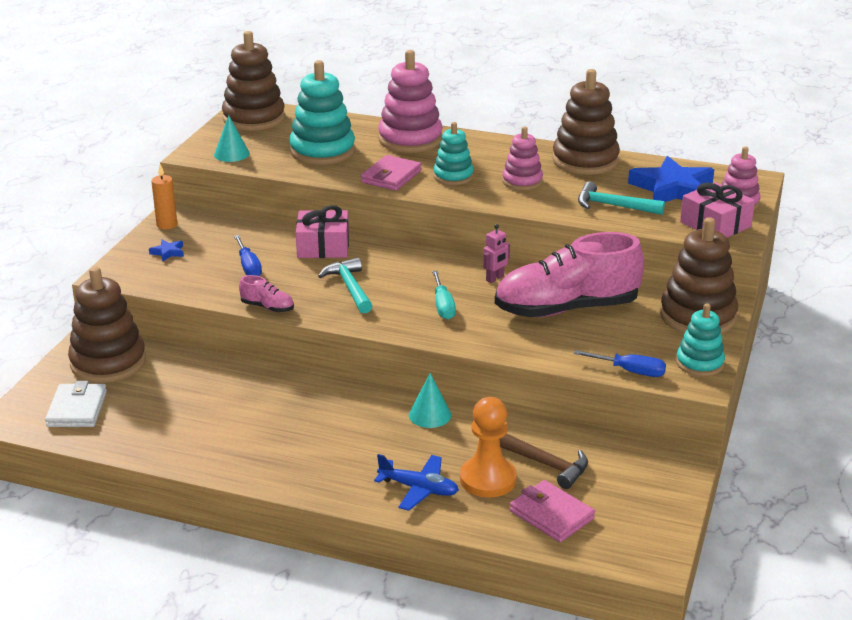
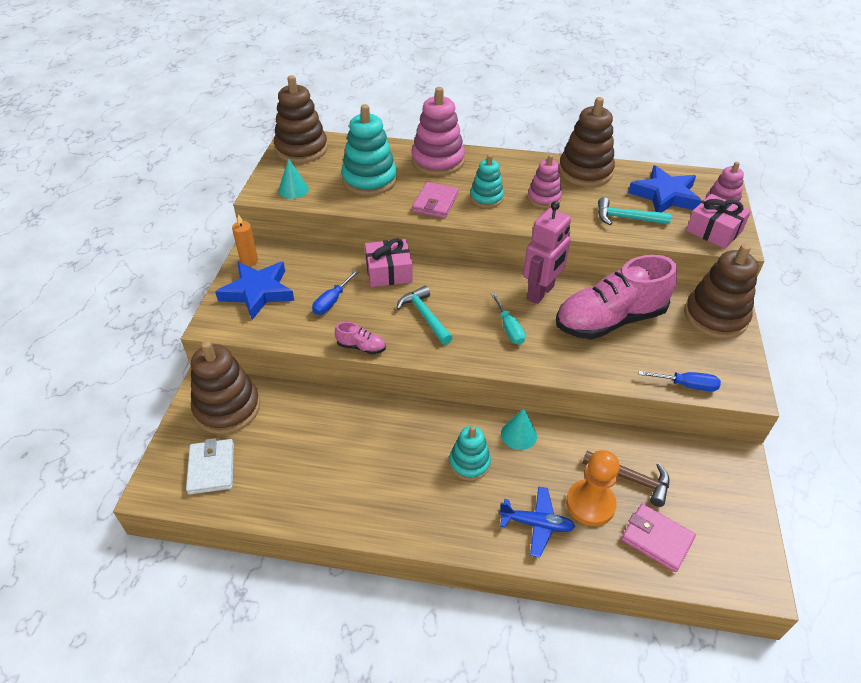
camera: 10 degrees left, 15 degrees up
(168, 252) = (258, 292): blue star -> blue star, size x2.45
(248, 266) = (332, 301): blue screwdriver -> blue screwdriver turned 60 degrees clockwise
(495, 278) = (541, 293): pink robot -> pink robot, size x2.13
(699, 363) = (738, 369): turquoise stacking toy -> turquoise stacking toy (469, 463)

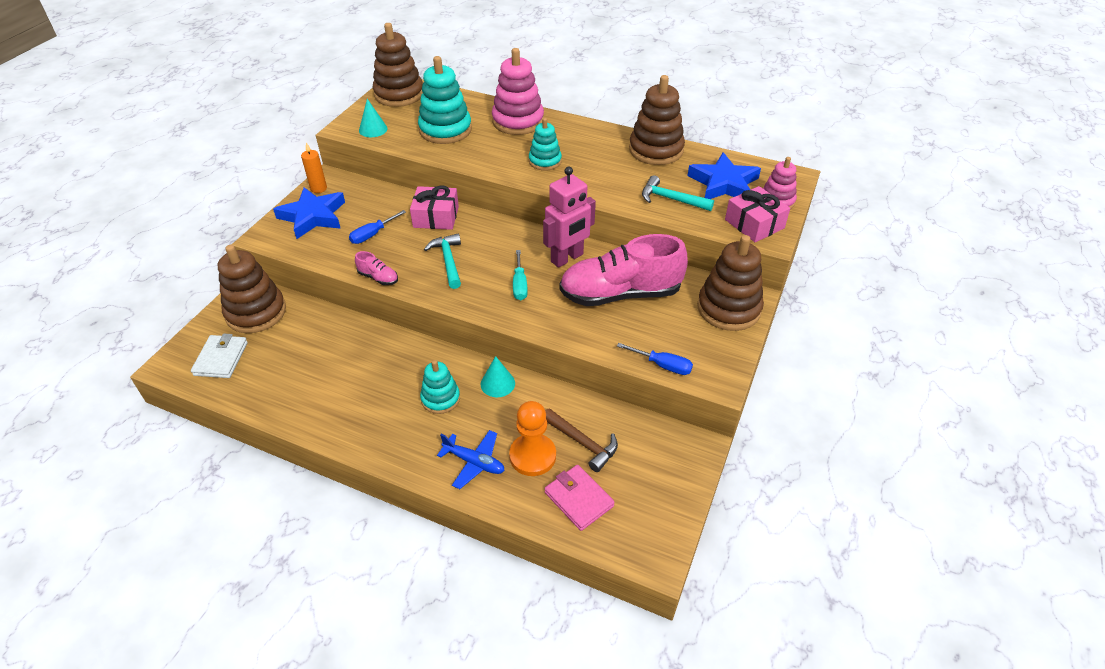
camera: 15 degrees right, 0 degrees up
(435, 203) = (494, 159): pink wallet -> none
(544, 198) = (600, 169): pink stacking toy -> none

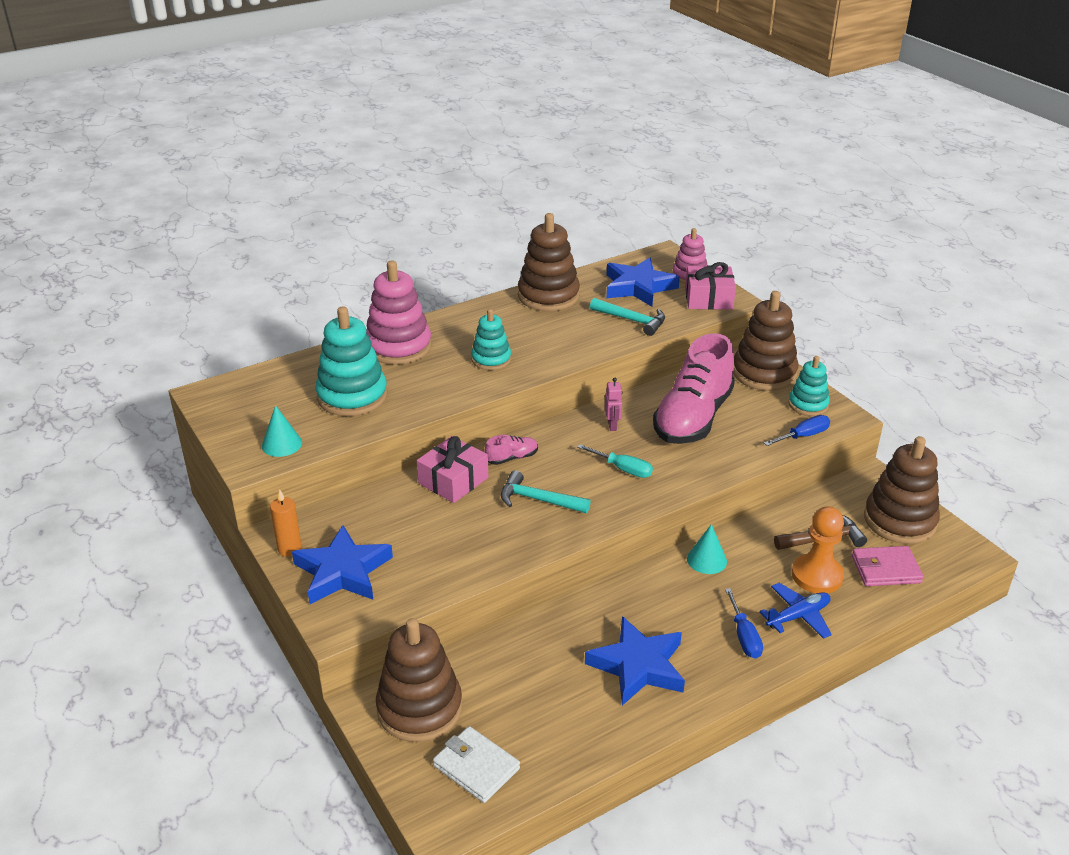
camera: 55 degrees left, 10 degrees down
(357, 394) = (638, 666): none -> blue star
(372, 234) = (433, 536): blue screwdriver -> blue screwdriver (744, 636)
(378, 278) = (515, 558): pink shoe -> pink shoe (512, 458)
(399, 94) = (231, 401): brown stacking toy -> brown stacking toy (899, 520)
(440, 399) = (696, 606): turquoise stacking toy -> turquoise stacking toy (808, 404)
(567, 258) = (612, 425): pink robot -> pink robot, size x0.47
(671, 199) = (632, 320): turquoise hammer -> turquoise hammer turned 120 degrees counterclockwise

